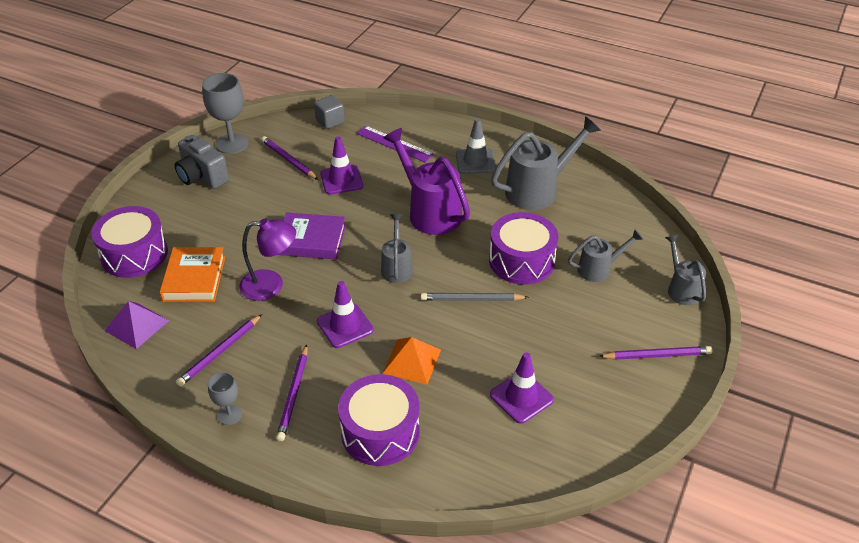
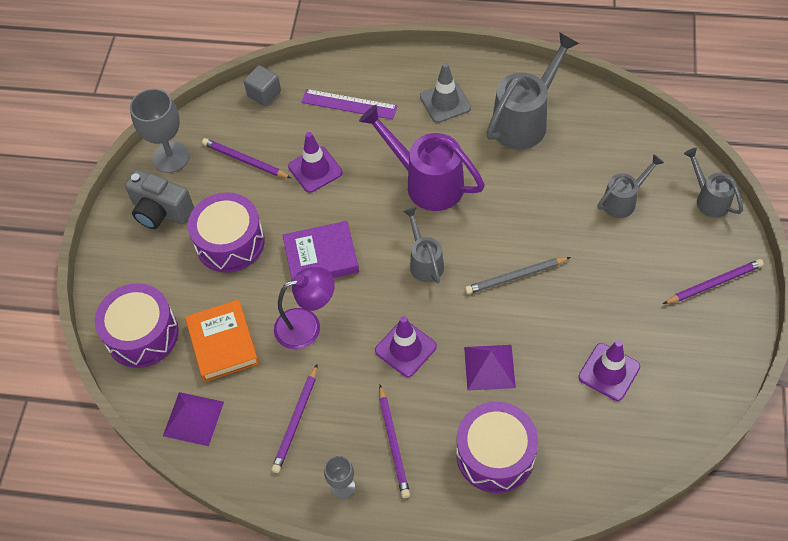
camera: 15 degrees left, 15 degrees up
(412, 361) = (489, 367): orange pyramid -> purple pyramid
(521, 261) = (544, 214): purple drum -> purple drum (230, 242)

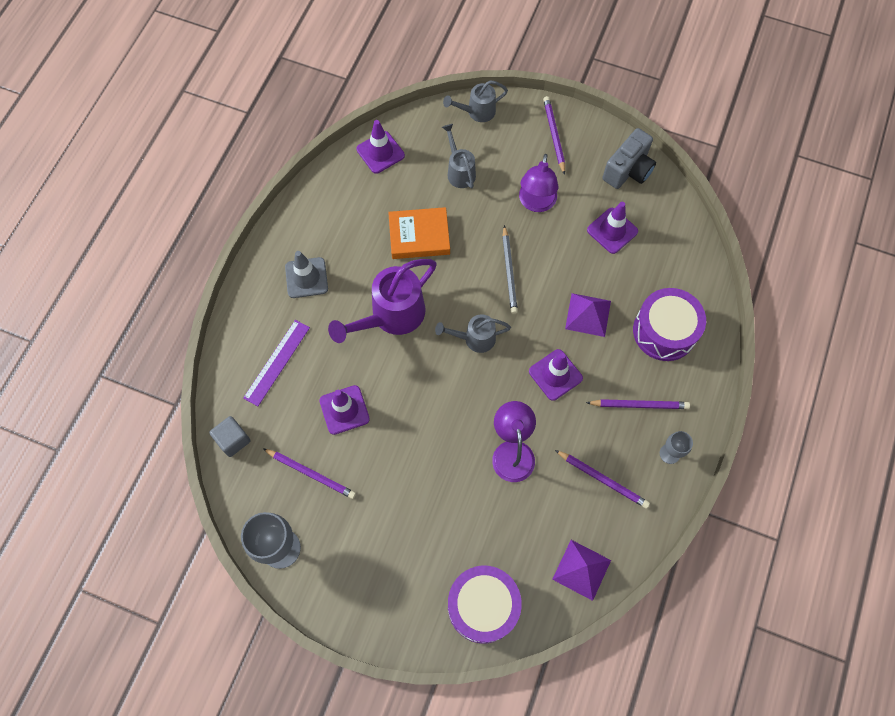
camera: 80 degrees left, 10 degrees up
(161, 212) = (346, 568): grey camera -> grey camera (628, 170)
(223, 343) = (511, 530): orange book -> orange book (419, 236)
(230, 242) = (403, 505): purple drum -> none
(245, 160) = (311, 474): purple pencil -> purple pencil turned 105 degrees counterclockwise
(321, 257) = (444, 424): purple book -> none
(524, 121) = (351, 219): grey watering can -> none
(613, 284) = (536, 203): none -> purple lamp
(615, 124) = (380, 152): none -> purple traffic cone

